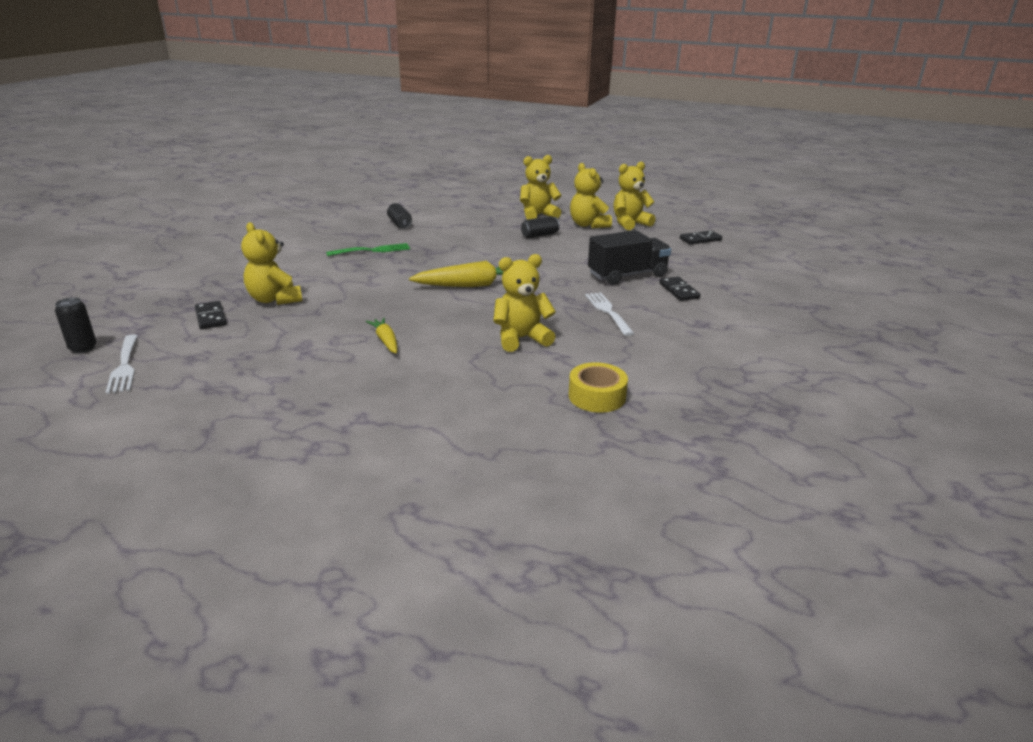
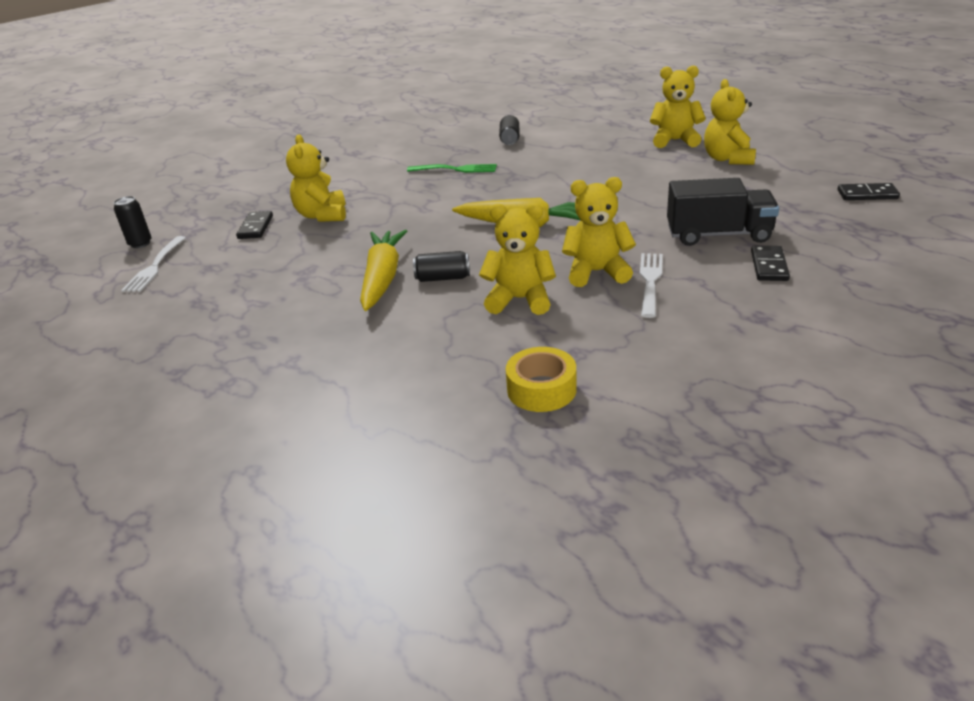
camera: 30 degrees right, 5 degrees up
(386, 341) = (382, 278): yellow carrot -> yellow carrot, size x1.85
(539, 235) = (654, 168): black can -> black can (443, 278)
(630, 223) = (785, 162): yellow teddy bear -> yellow teddy bear (597, 272)

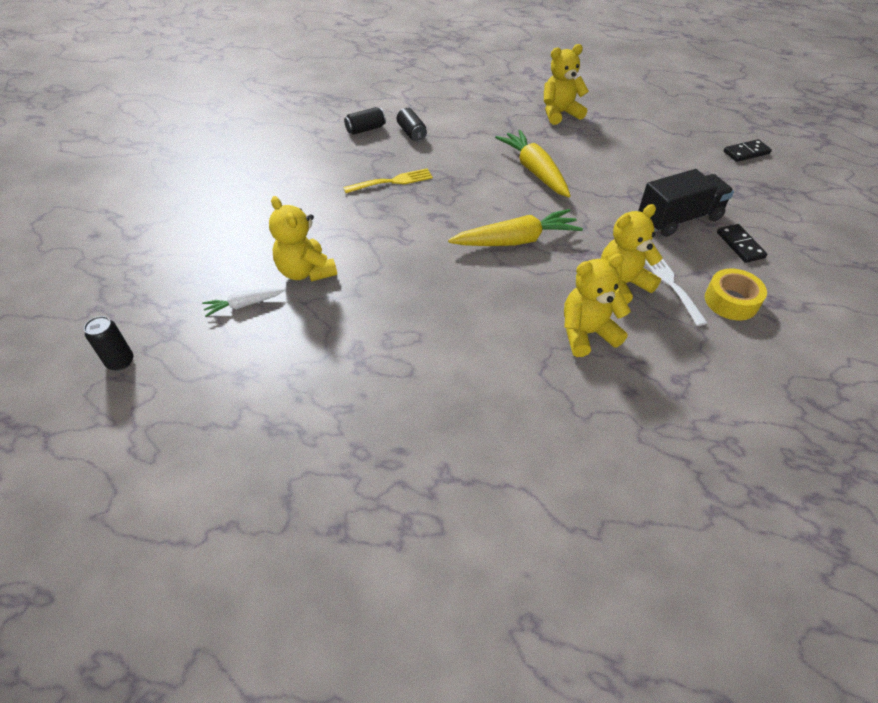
camera: 30 degrees left, 15 degrees up
(155, 266) = (172, 391): white fork -> none
(255, 227) = (244, 305): black domino -> white carrot
(382, 278) = (442, 341): yellow carrot -> yellow carrot (535, 171)
(443, 278) = (498, 325): black can -> black can (365, 129)
(455, 169) = (391, 182): green fork -> yellow fork
(541, 389) = (687, 431): yellow tape -> yellow tape (731, 301)
(728, 159) = (618, 129): yellow teddy bear -> none

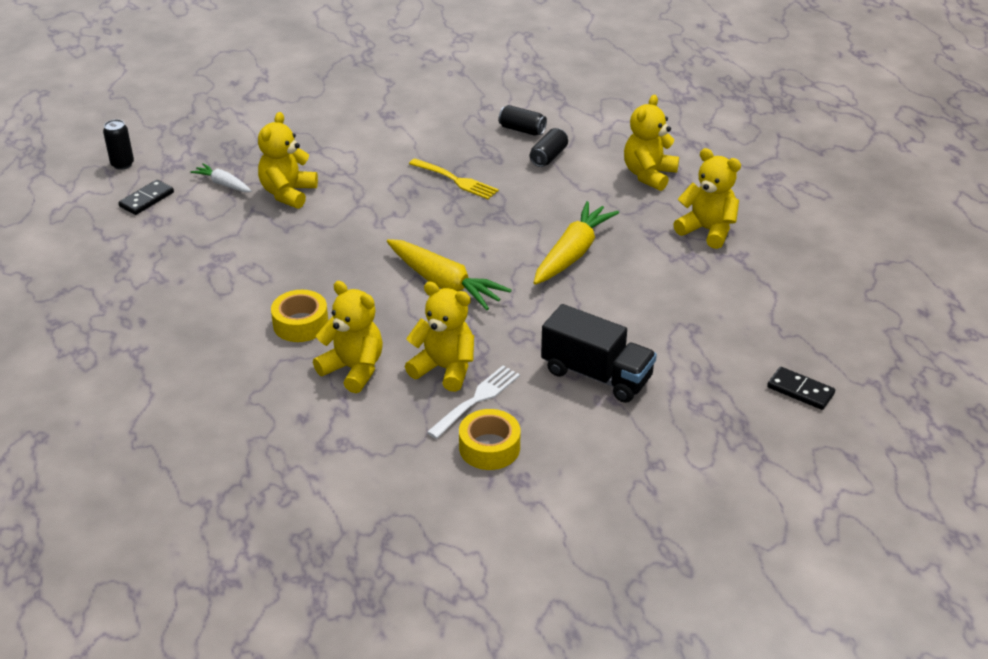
camera: 55 degrees right, 10 degrees down
(478, 107) = (649, 175): none -> yellow teddy bear
(500, 340) = (300, 324): none -> yellow tape
(740, 245) = (595, 431): black domino -> black domino (146, 199)

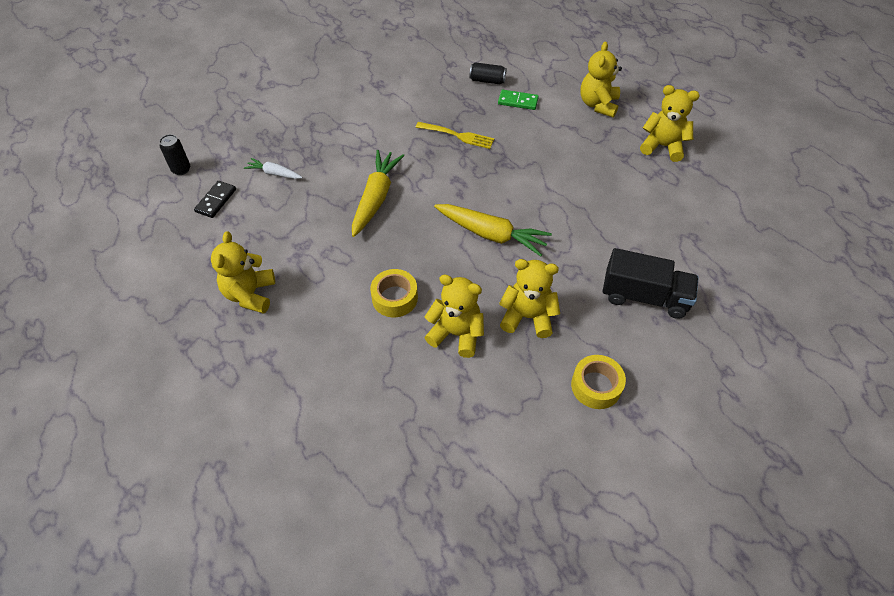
camera: 15 degrees left, 15 degrees up
(288, 193) = (331, 172): yellow teddy bear -> yellow teddy bear (250, 294)
(476, 400) = (565, 342): white fork -> none
(548, 157) = (518, 101): black can -> green domino
(572, 253) = (575, 187): yellow carrot -> yellow carrot (375, 198)
(800, 391) = (795, 278): black domino -> none

